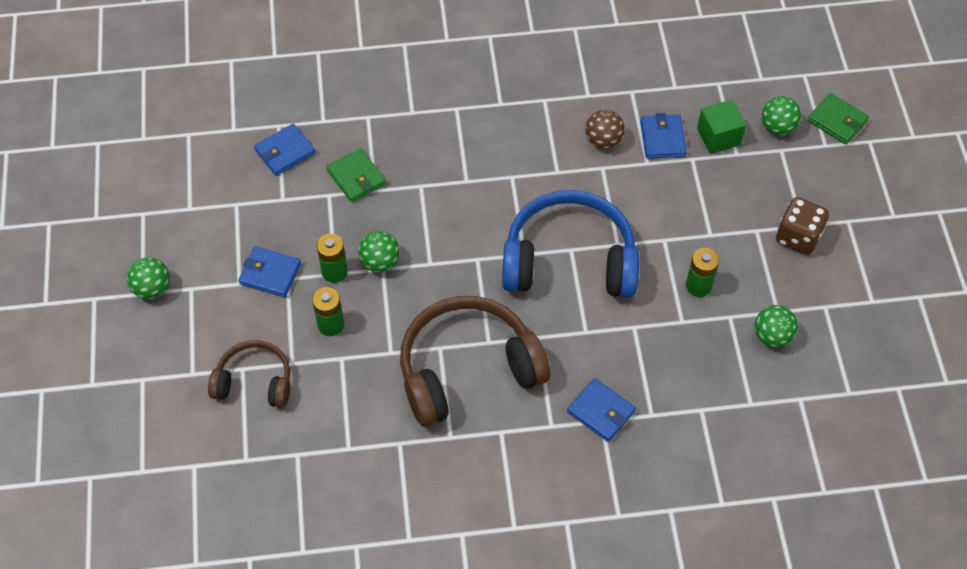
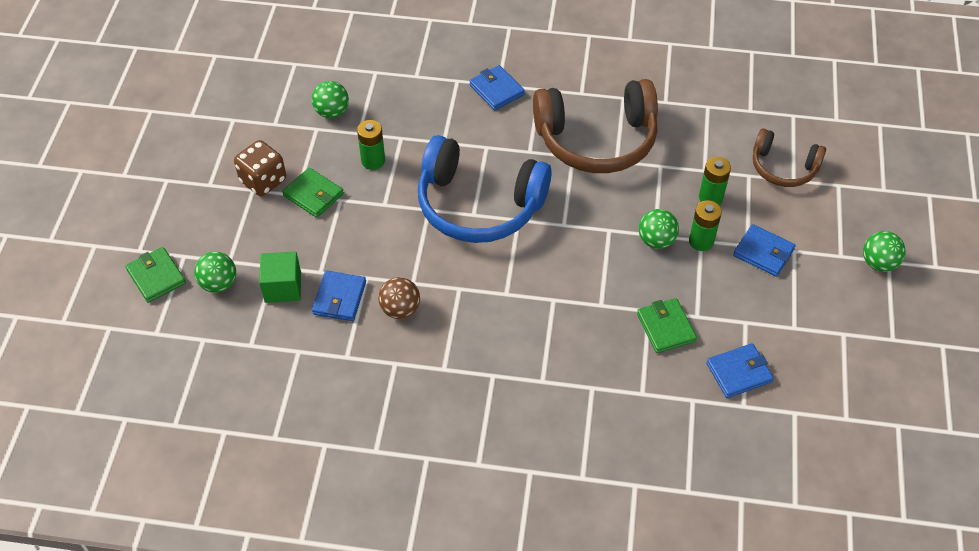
camera: 165 degrees left, 5 degrees down
(739, 233) = (313, 195): none -> green wallet

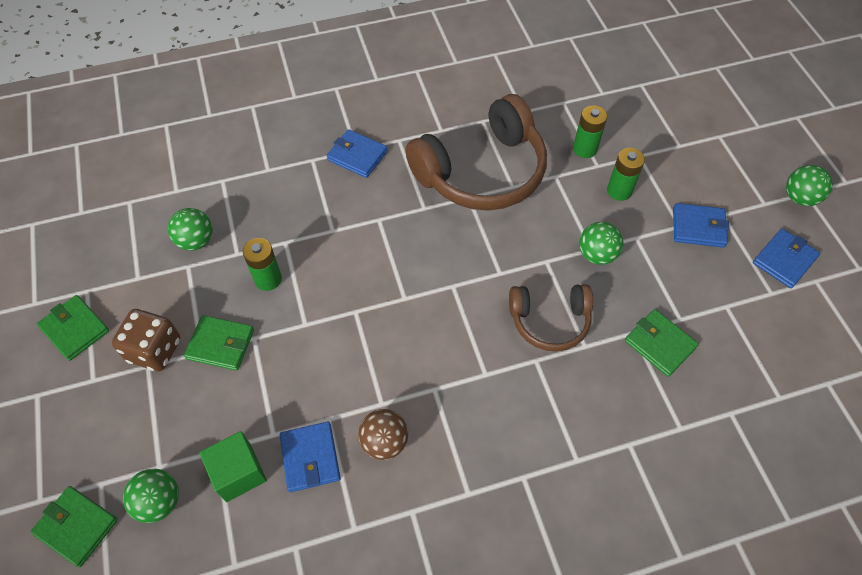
camera: 25 degrees left, 5 degrees up
(213, 144) = (75, 329): none -> green wallet
(479, 205) = (404, 285): blue headphones -> none
(701, 241) = (637, 238): green battery -> green battery (585, 149)
(739, 372) = (754, 363): blue wallet -> blue wallet (784, 260)
(783, 167) = (663, 137): brown headphones -> brown headphones (549, 321)

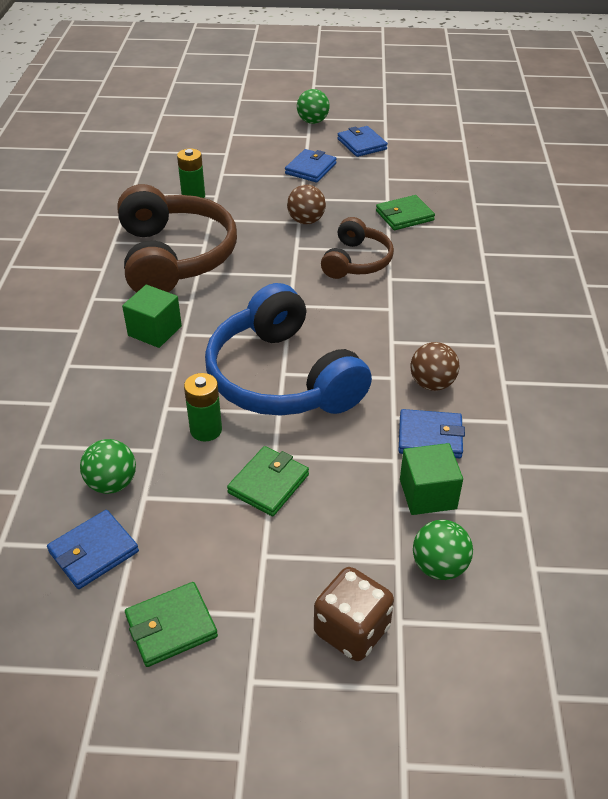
camera: 70 degrees left, 15 degrees down
(76, 526) = (446, 651): green wallet -> none
(155, 350) = (246, 545): brown dice -> brown dice (351, 630)
(349, 312) = (282, 378): none -> blue headphones
(357, 156) = (89, 331): blue wallet -> blue wallet (93, 552)
(374, 198) = (155, 331): none -> green cube
(596, 255) = (306, 221): green ball -> brown ball
(619, 191) = (250, 192): green battery -> none

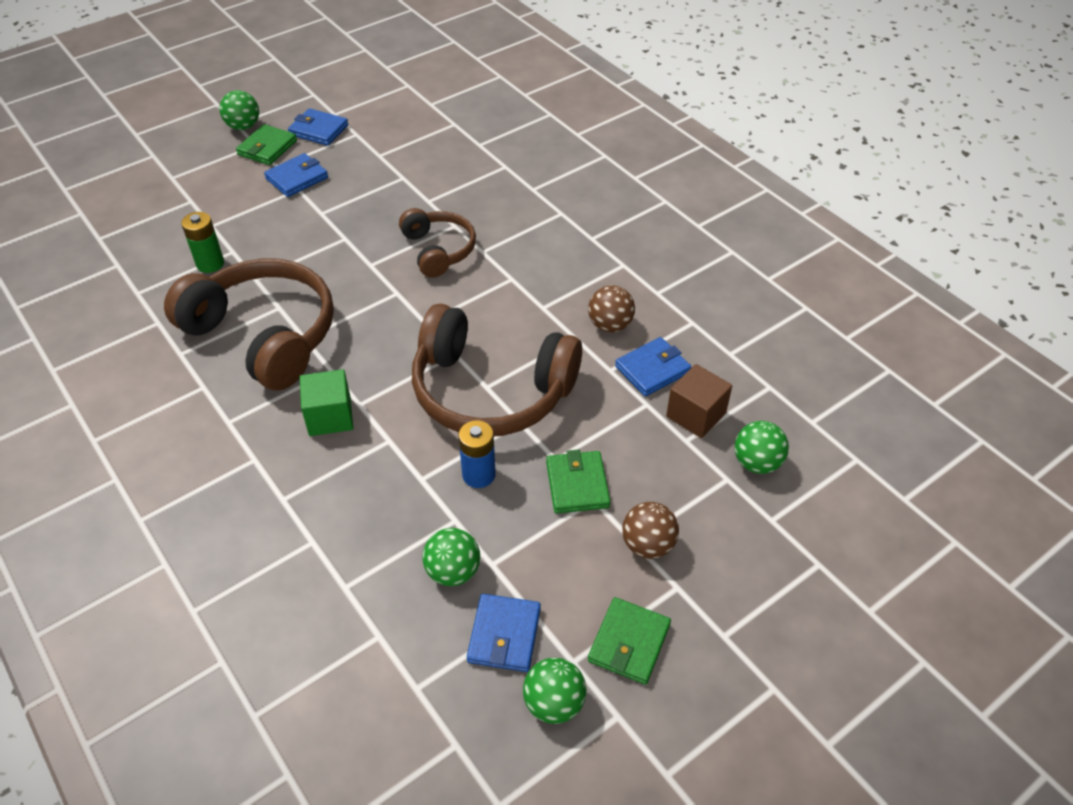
camera: 40 degrees left, 5 degrees up
(69, 626) = (554, 703): none -> green ball
(206, 430) = (479, 475): green battery -> blue battery
(282, 378) = (490, 391): blue headphones -> brown headphones
(306, 221) = (351, 234): brown ball -> brown ball (648, 545)
(311, 169) = (297, 178): blue wallet -> blue wallet turned 60 degrees clockwise
(351, 630) = (750, 549): brown dice -> none
(404, 216) = (433, 185): green wallet -> green wallet (267, 148)
(427, 494) = (696, 415): green cube -> brown cube

